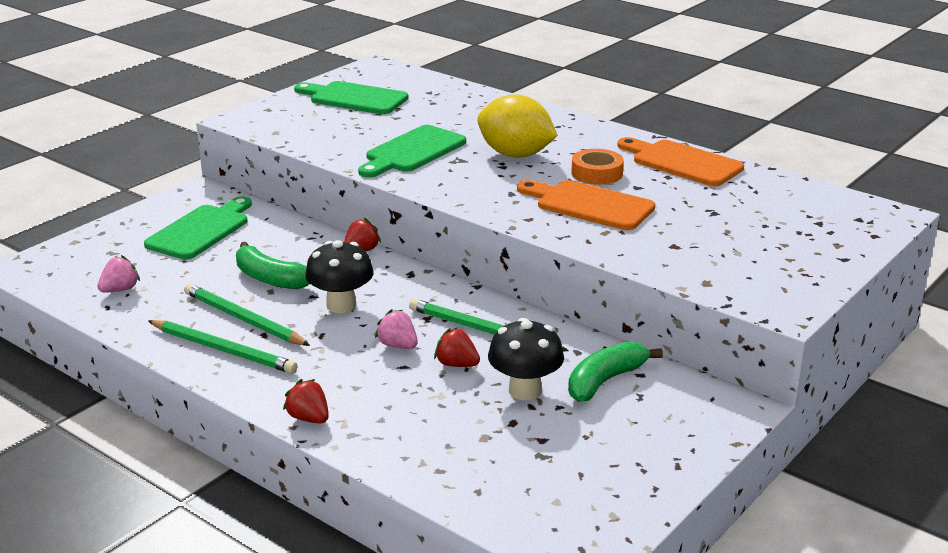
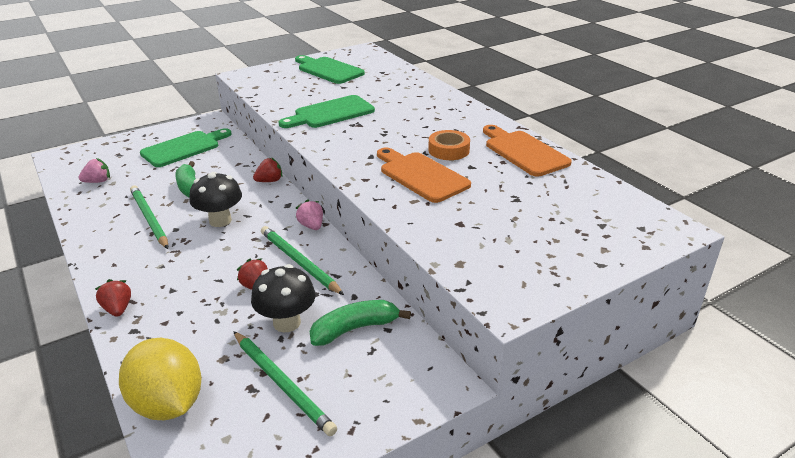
camera: 20 degrees right, 5 degrees up
(223, 350) = (115, 239): green pencil -> green pencil (282, 383)
(398, 345) = (229, 261): pink strawberry -> pink strawberry (311, 226)
(515, 155) = (400, 126): yellow lemon -> yellow lemon (168, 404)

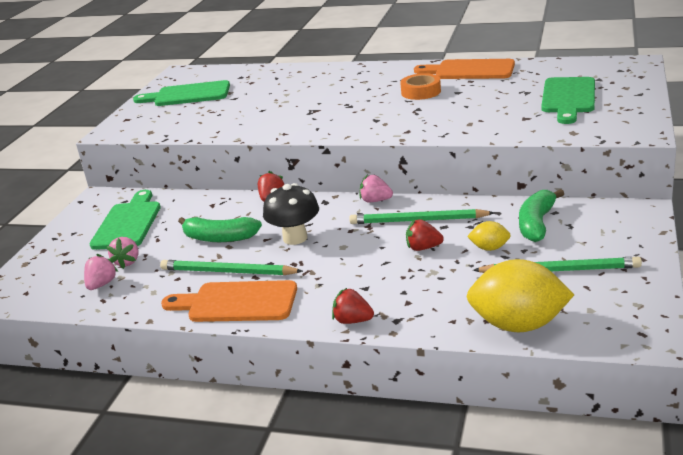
camera: 40 degrees left, 5 degrees down
(133, 175) = (127, 262): none -> pink strawberry
(287, 322) = (489, 248): black mushroom -> yellow lemon
(330, 113) = (272, 115): green cutting board -> green cutting board (568, 98)
(421, 175) = (439, 111): orange cutting board -> orange cutting board (237, 302)

